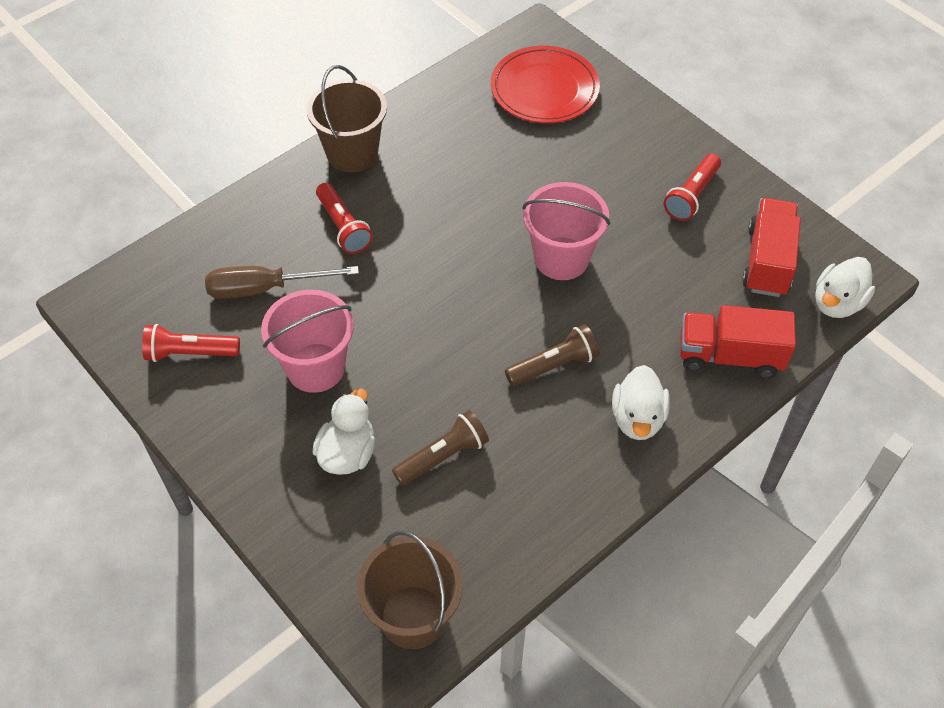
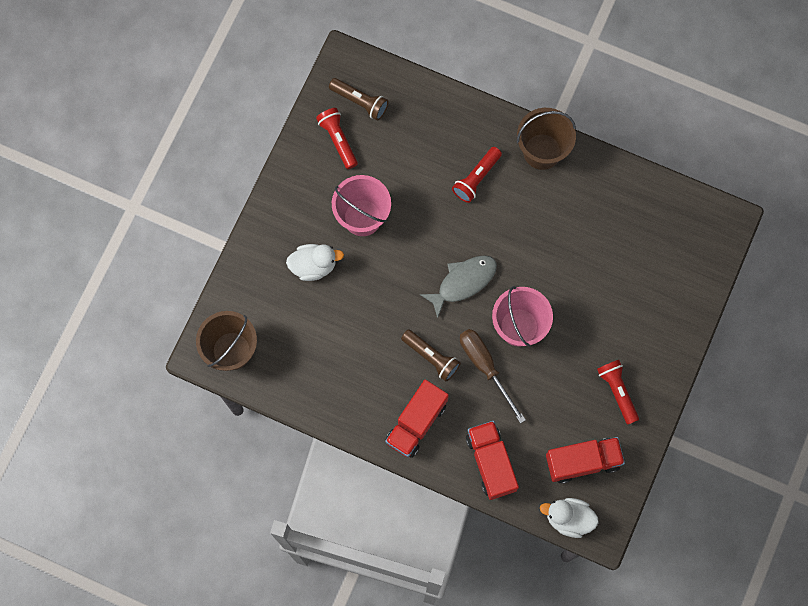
camera: 65 degrees right, 20 degrees up
(265, 288) = (405, 156): brown screwdriver -> brown screwdriver (485, 367)
(443, 456) = (336, 320): brown flashlight -> brown flashlight (360, 101)
(470, 292) = (463, 282): none -> grey fish
(544, 89) = (669, 251): red plate -> none
(637, 418) = (416, 423): white duck -> red truck
(692, 196) = (617, 391): red flashlight -> red flashlight turned 60 degrees clockwise

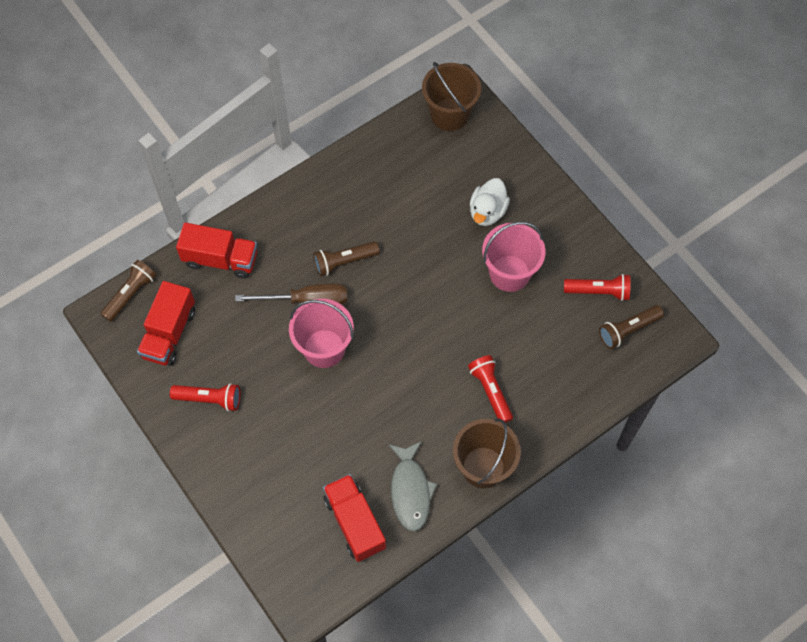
camera: 120 degrees right, 10 degrees down
(416, 423) = (295, 220): red truck -> red truck (355, 523)
(463, 282) = (396, 324): grey fish -> grey fish (410, 491)
(568, 518) = (130, 294): white duck -> brown flashlight

